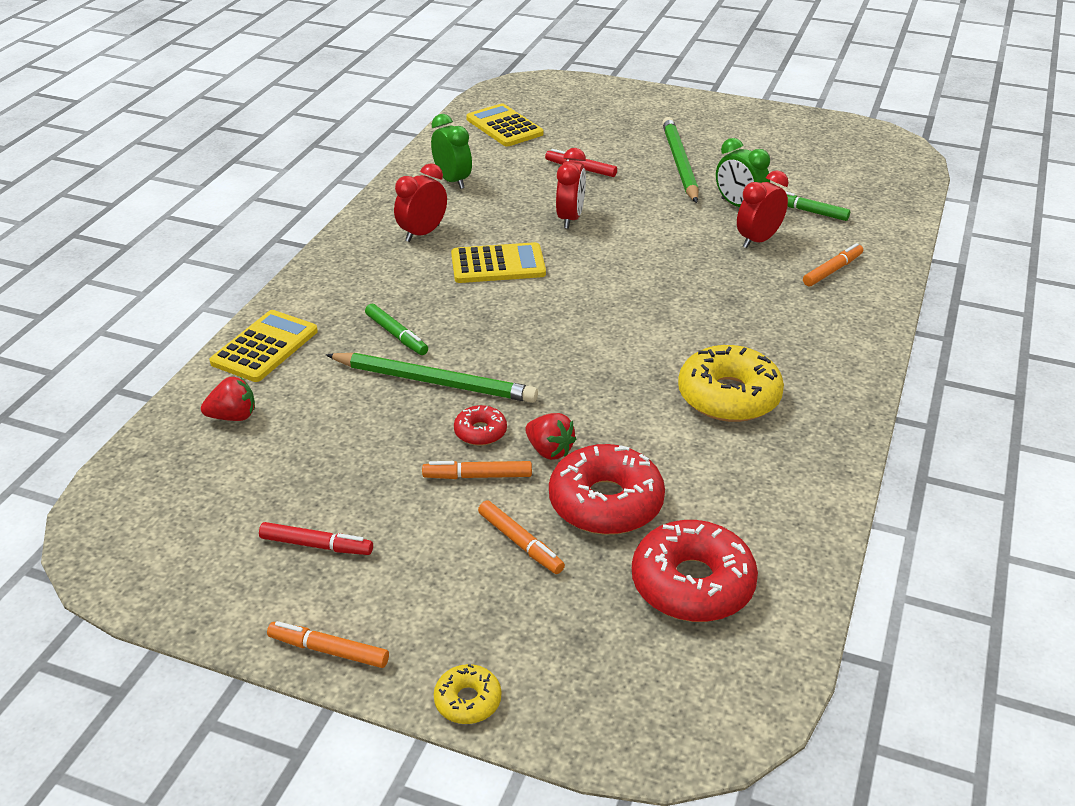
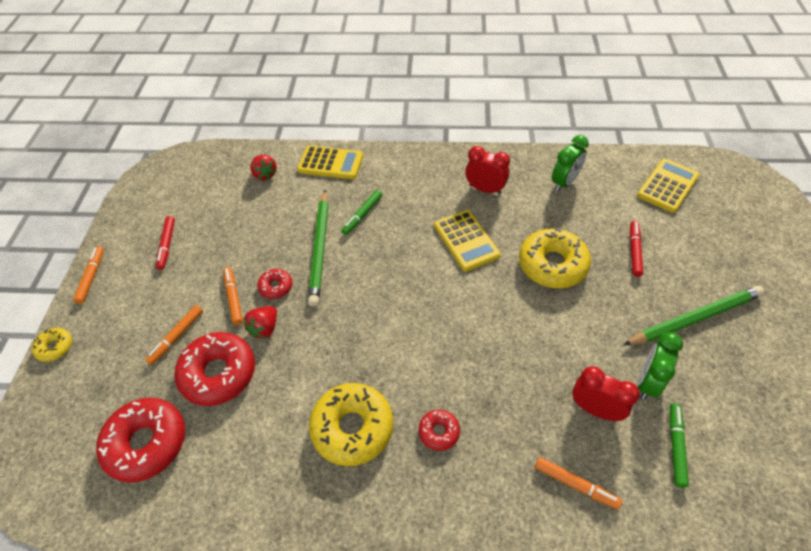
camera: 75 degrees right, 15 degrees up
(570, 218) = (552, 265): red clock -> yellow donut
(753, 337) = (439, 432): none -> red donut

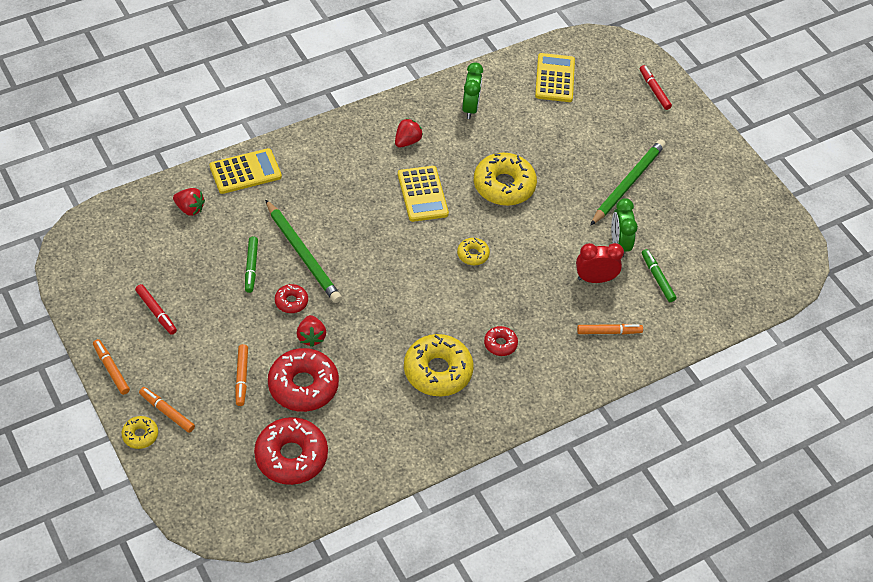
camera: 40 degrees left, 0 degrees up
(233, 298) = (262, 327): orange marker -> orange marker (167, 412)
(362, 215) = (316, 209): green marker -> green marker (251, 267)
(466, 240) = (422, 194): yellow calculator -> yellow calculator turned 45 degrees clockwise
(475, 319) = (473, 254): none -> yellow donut
(485, 189) = (407, 141): red clock -> red strawberry
(634, 251) = (559, 148): red marker -> red marker (654, 90)

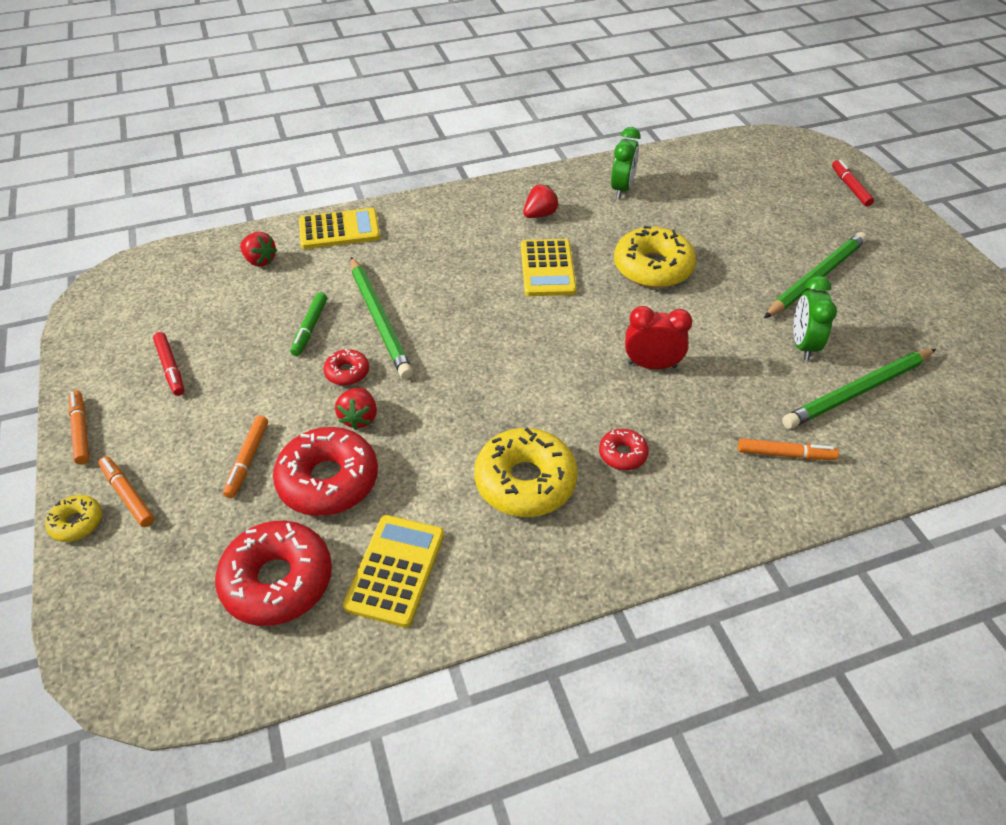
camera: 15 degrees right, 5 degrees down
(473, 254) = (600, 339): yellow donut -> none
(555, 78) = (727, 168): yellow calculator -> yellow calculator (396, 570)
(595, 279) = (767, 384): red clock -> red clock (651, 365)
(657, 278) = (858, 391): green marker -> green pencil

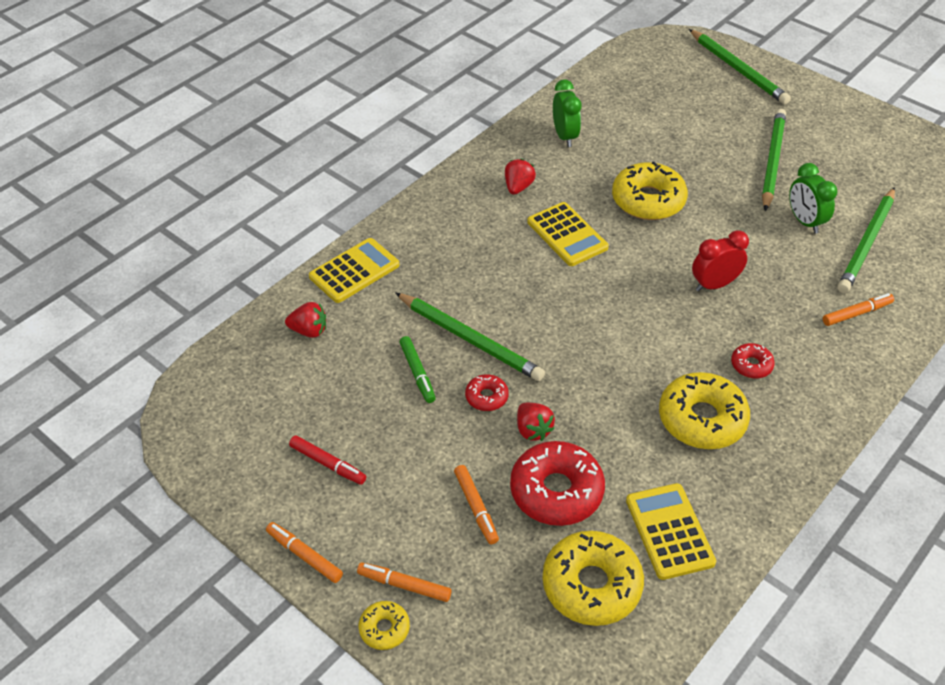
camera: 30 degrees left, 0 degrees up
(277, 581) = (591, 585): red donut -> yellow donut
(850, 187) = (737, 69): red marker -> green pencil

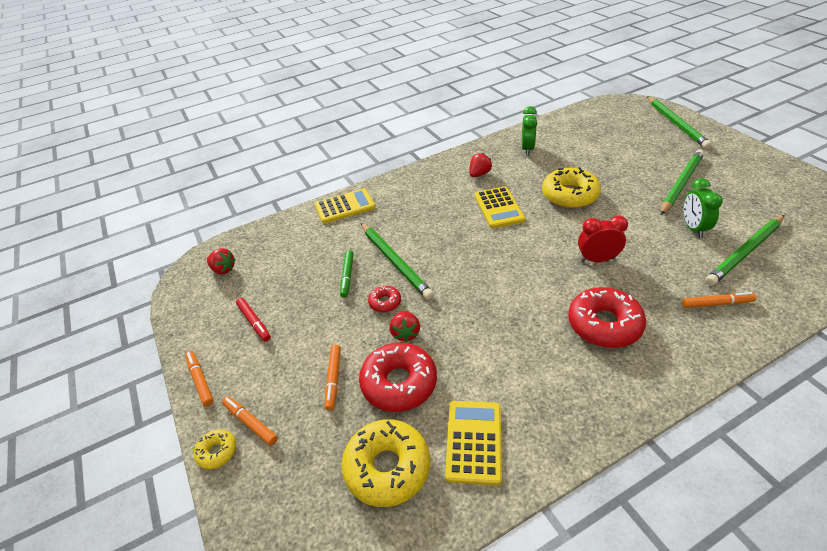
camera: 25 degrees right, 5 degrees down
(309, 331) = (295, 236): red strawberry -> red strawberry (223, 269)
(702, 419) = (543, 357): yellow donut -> none
(751, 365) = (604, 324): red donut -> red donut, size x2.02

